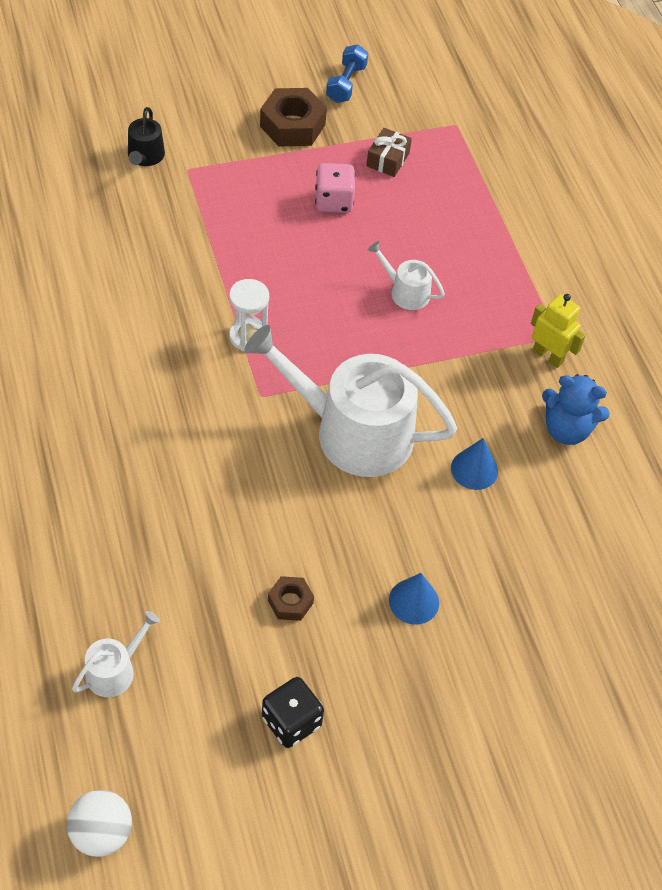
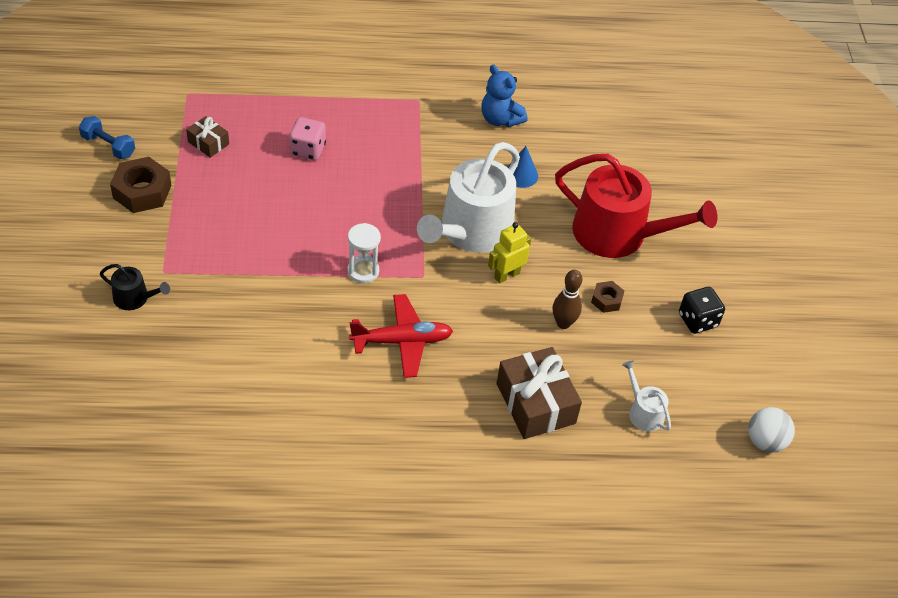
camera: 75 degrees left, 5 degrees down
(99, 545) = (535, 403): none -> brown gift
(155, 394) = (402, 341): none -> red plane
(234, 556) = (563, 323): none -> brown bowling pin
(334, 201) = (240, 186): pink dice -> pink dice (308, 150)
(405, 292) = (350, 168): white watering can -> none
(414, 601) = (618, 234): blue cone -> red watering can
(548, 356) = (435, 109): yellow robot -> yellow robot (506, 275)
(566, 429) = (500, 119): blue teddy bear -> blue teddy bear turned 105 degrees clockwise

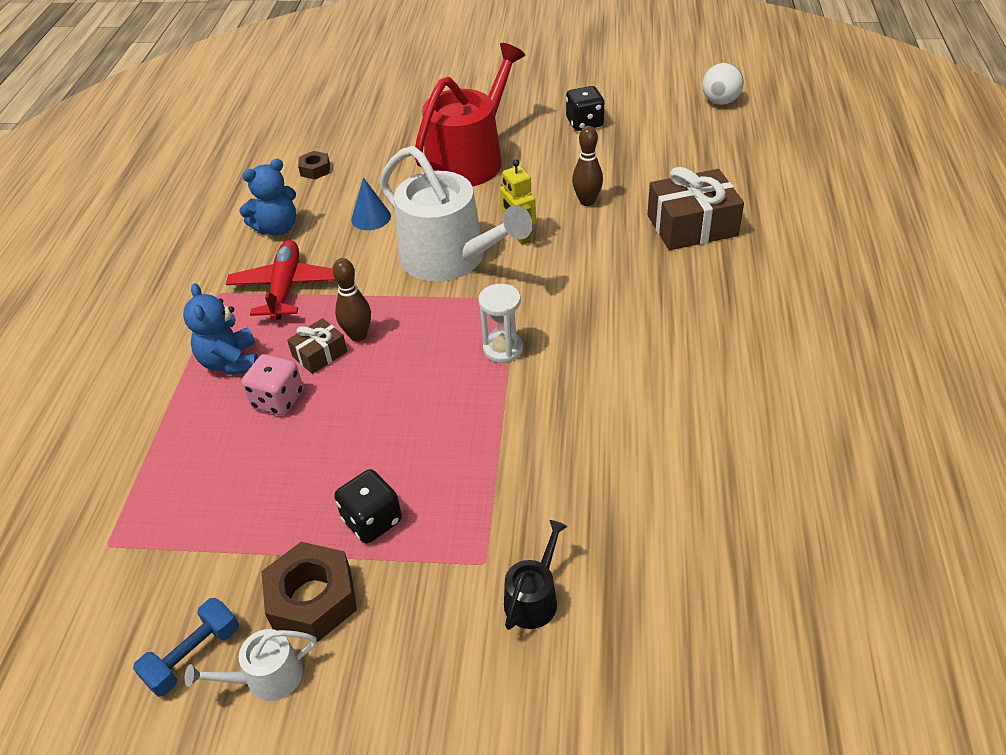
camera: 75 degrees left, 5 degrees down
(200, 212) = (372, 520): none -> black dice
(208, 143) = (229, 514): brown gift -> brown gift (319, 354)
(344, 119) = (230, 362): none -> blue teddy bear
(375, 184) = (358, 335): none -> brown bowling pin
(402, 341) = (612, 318): red plane -> red plane (285, 288)
(606, 300) = (557, 172): brown nut -> brown nut (315, 170)
(643, 412) = (695, 161): white watering can -> white watering can (266, 677)

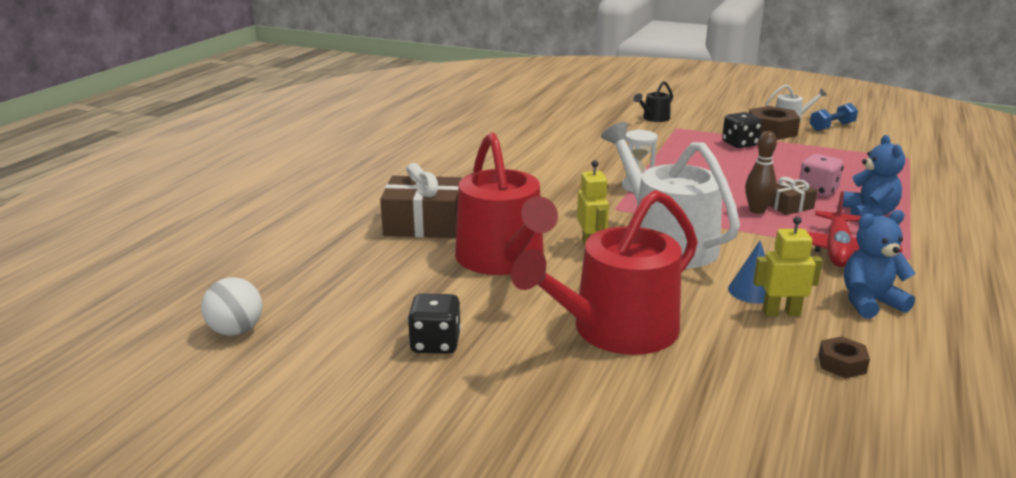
camera: 165 degrees left, 20 degrees down
(350, 201) = (781, 312): none -> yellow robot
(587, 201) = (504, 259): brown bowling pin -> red watering can

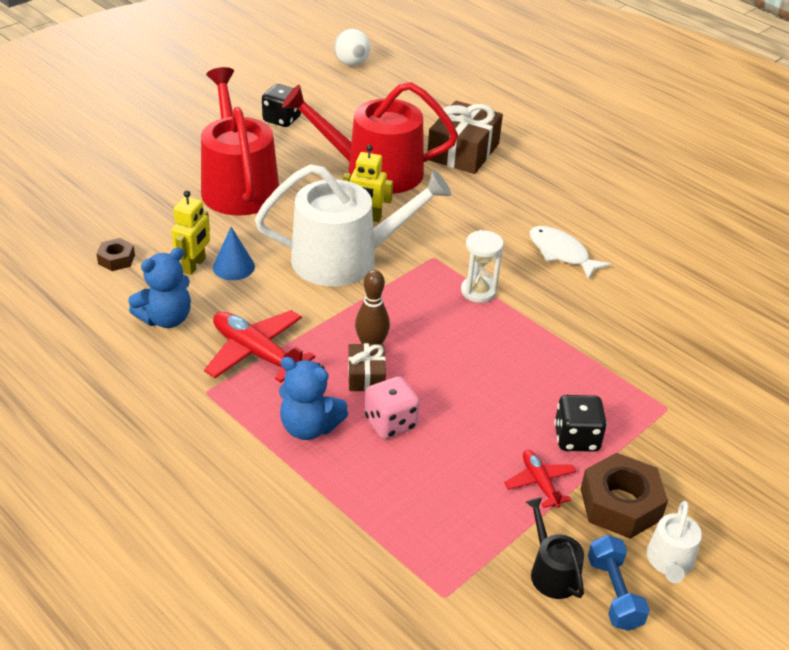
camera: 110 degrees right, 15 degrees up
(551, 168) = (561, 253): none -> white fish
(654, 118) = (717, 403): black watering can -> black watering can (551, 571)
(791, 148) = (539, 483): none -> red plane
(869, 302) = (166, 318): blue teddy bear -> blue teddy bear turned 45 degrees clockwise

